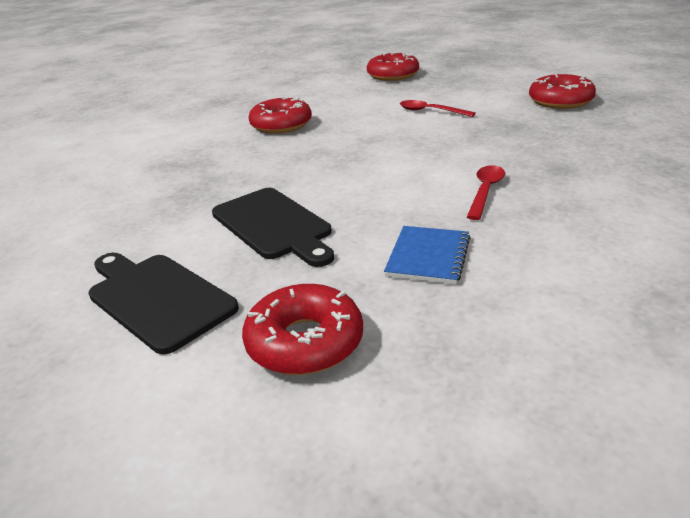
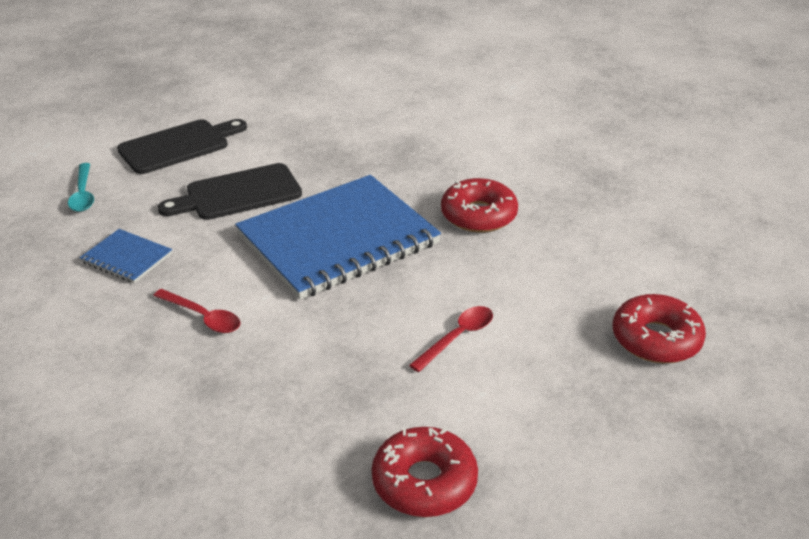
camera: 100 degrees right, 5 degrees up
(305, 342) = (83, 194): red donut -> turquoise spoon
(337, 163) = (338, 239): none -> blue notebook

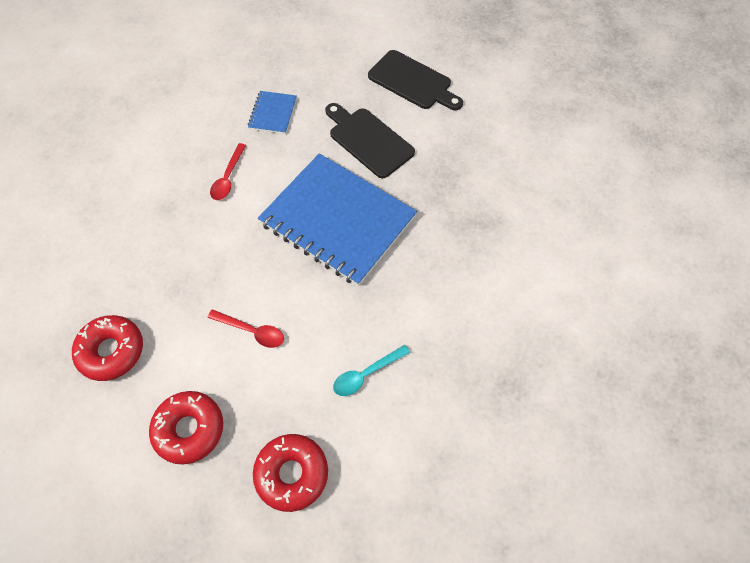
camera: 70 degrees right, 25 degrees up
(83, 194) = (331, 60): turquoise spoon -> turquoise spoon (366, 374)
(478, 215) = (408, 303): red donut -> red donut (189, 429)

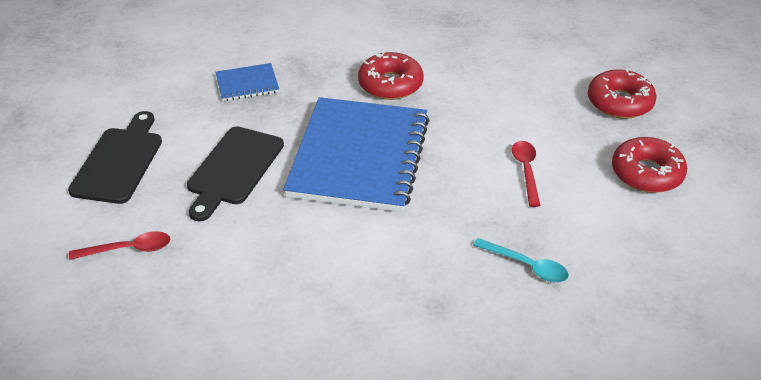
camera: 115 degrees left, 20 degrees down
(111, 351) = (634, 263): red donut -> red donut (390, 84)
(228, 178) = (358, 268): red spoon -> red spoon (128, 249)
(273, 113) = (231, 268): blue notebook -> blue notebook (247, 84)
(366, 374) = (505, 90): turquoise spoon -> turquoise spoon (527, 266)

